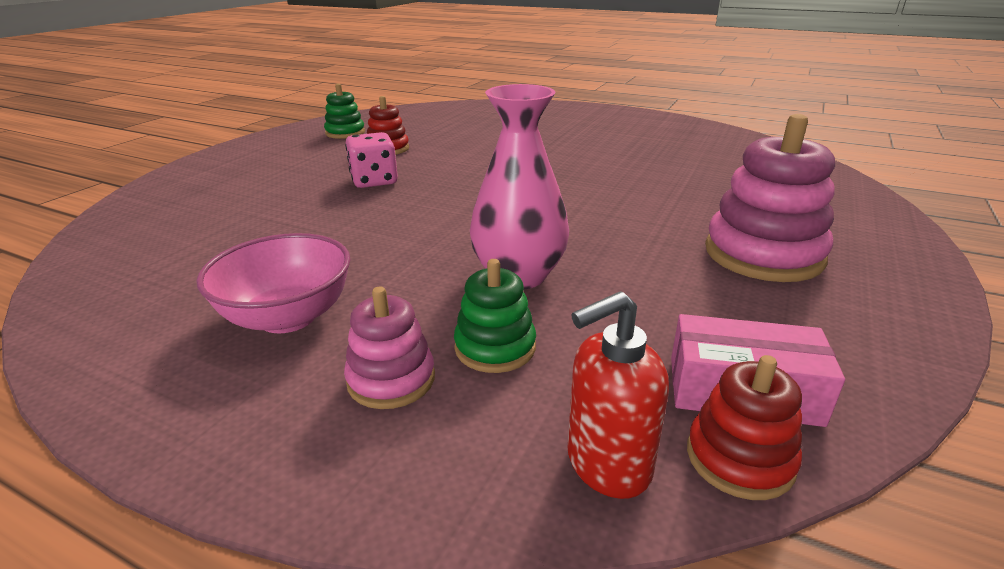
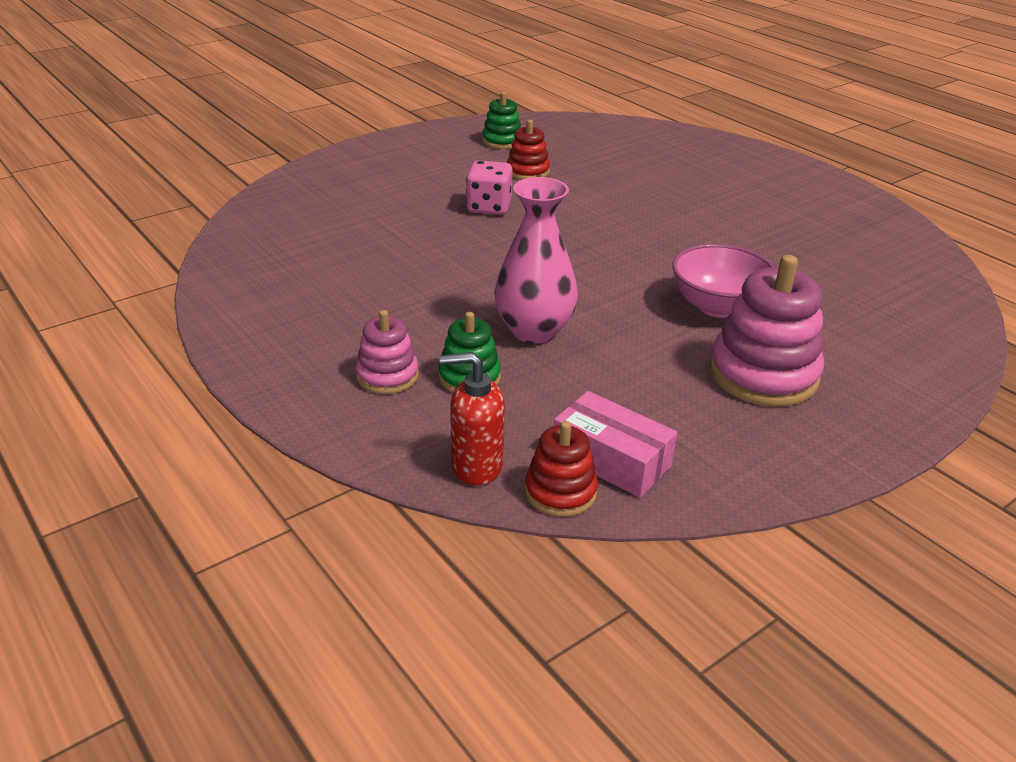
camera: 25 degrees right, 5 degrees up
(288, 317) = (349, 313): pink bowl -> pink bowl (717, 306)

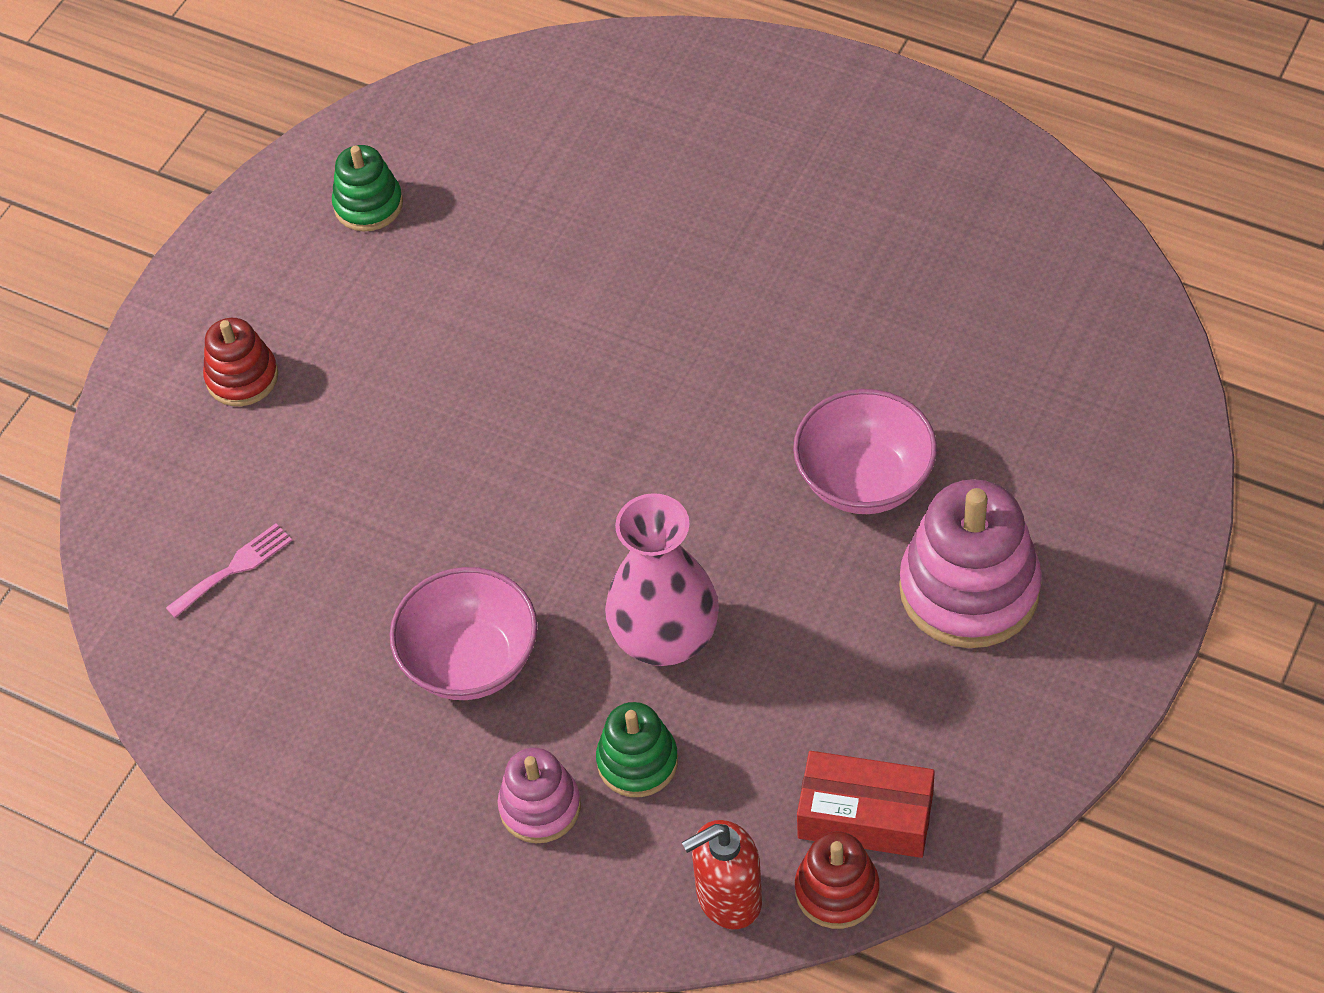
camera: 20 degrees left, 20 degrees up
(309, 229) = (234, 568): none -> pink fork
(404, 302) = (471, 661): none -> pink bowl
(489, 207) = (453, 395): pink dice -> none
(527, 171) = (456, 274): red stacking toy -> red stacking toy (242, 377)
(611, 459) = (865, 816): pink box -> red box

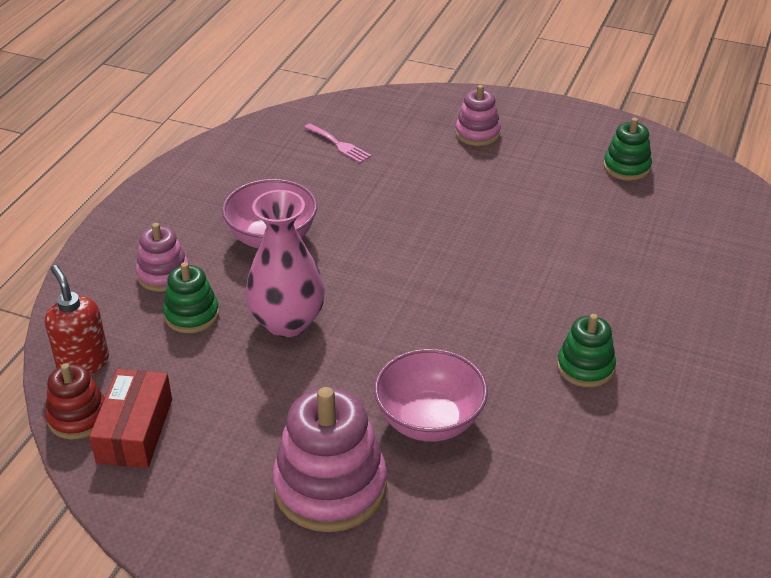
camera: 80 degrees right, 15 degrees down
(242, 377) = (477, 133): red stacking toy -> pink stacking toy
(781, 310) = (585, 367): none -> green stacking toy

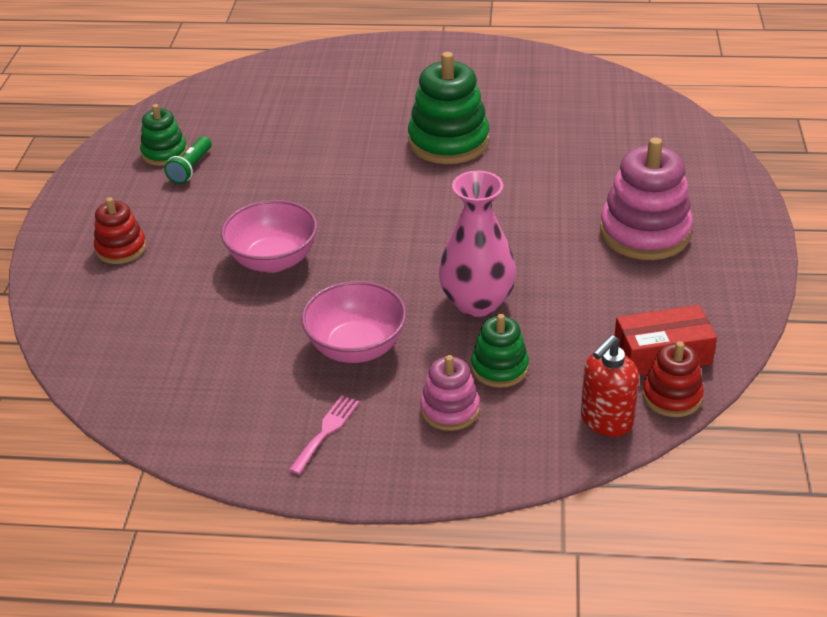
camera: 105 degrees left, 0 degrees up
(339, 145) = (164, 343): pink fork -> pink fork (326, 431)
(429, 421) = (548, 201): pink bowl -> pink bowl (273, 260)
(477, 133) = (121, 248): pink stacking toy -> red stacking toy
(585, 367) = (448, 142): green stacking toy -> green stacking toy, size x1.78
(593, 180) = (191, 168): none -> green flashlight

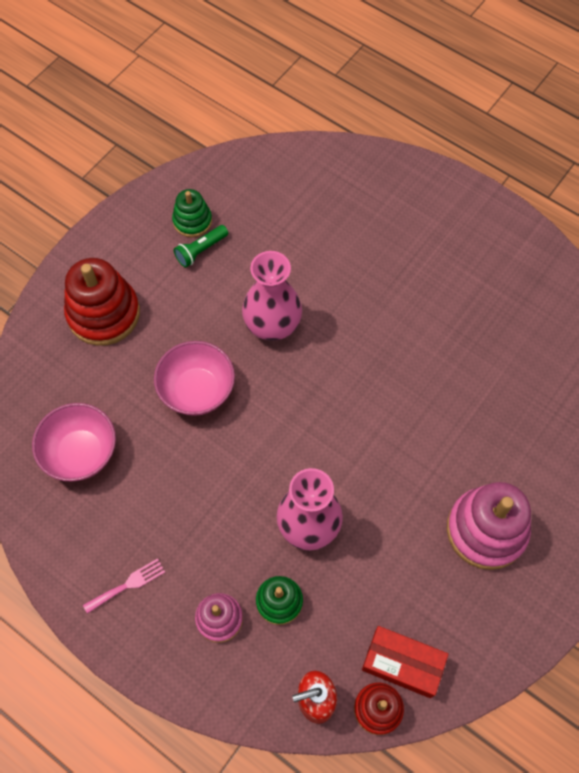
camera: 30 degrees right, 25 degrees up
(121, 248) = (103, 313): red stacking toy -> red stacking toy, size x1.78
(311, 187) = (272, 325): none -> pink vase
(356, 347) = (197, 517): pink bowl -> pink bowl (81, 453)
(448, 142) = (409, 332): green stacking toy -> none

